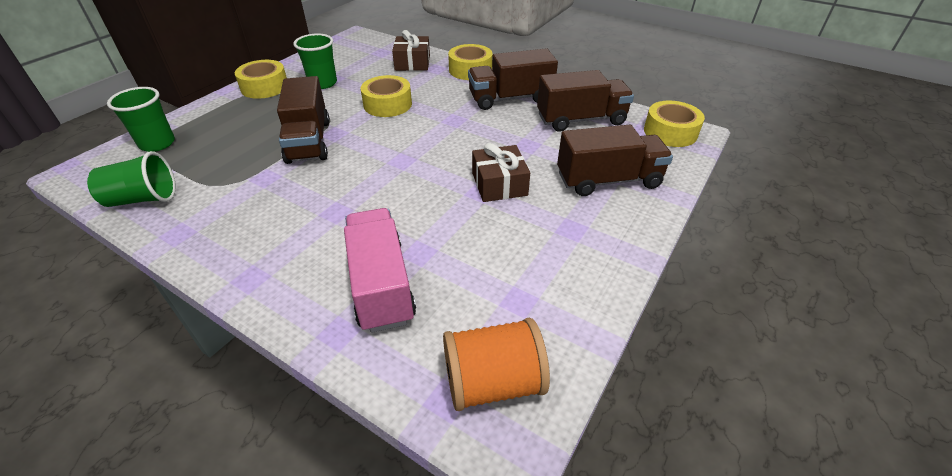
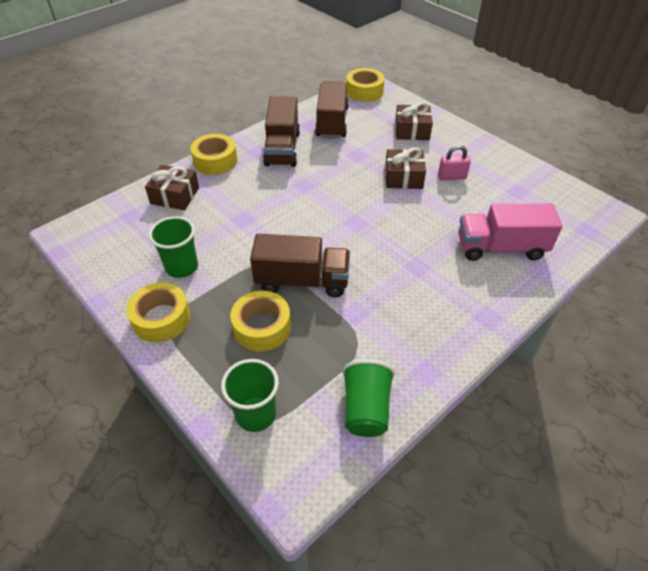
camera: 75 degrees left, 5 degrees up
(387, 104) = (256, 222): yellow tape -> yellow tape (262, 327)
(493, 382) = (576, 212): orange spool -> none
(521, 226) = (452, 177): none -> pink padlock
(608, 180) = (412, 131): brown truck -> brown gift

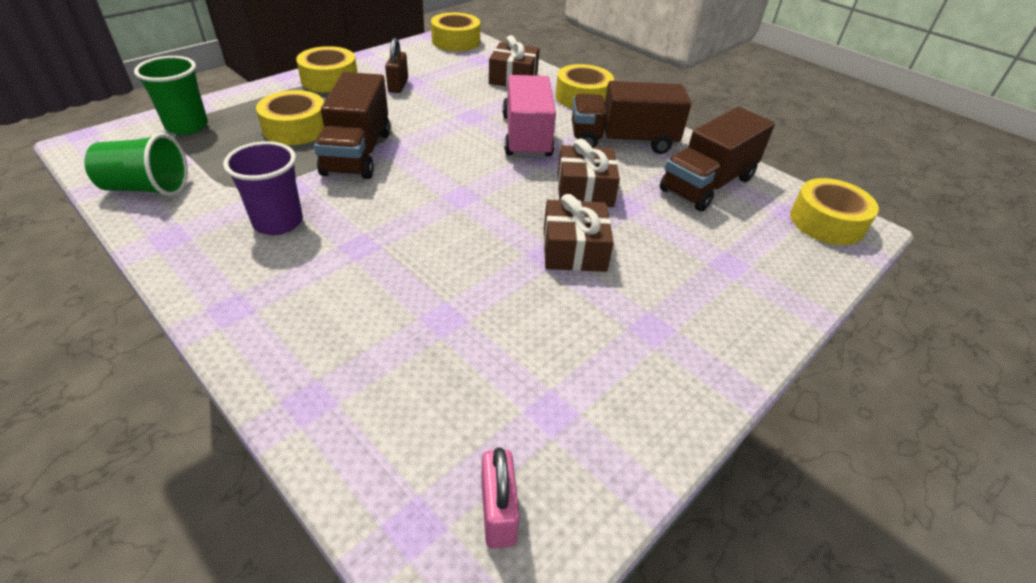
camera: 85 degrees right, 5 degrees down
(83, 232) = (456, 41): none -> yellow tape
(182, 267) = (398, 86): green cup -> brown padlock
(332, 122) = (707, 184): brown truck -> brown truck turned 135 degrees clockwise
(399, 312) = (278, 222): none -> purple cup
(412, 131) = (721, 272): brown gift -> brown gift (584, 190)
(452, 177) = (585, 310): pink padlock -> pink padlock (498, 512)
(501, 248) = (382, 351): pink truck -> pink truck (526, 136)

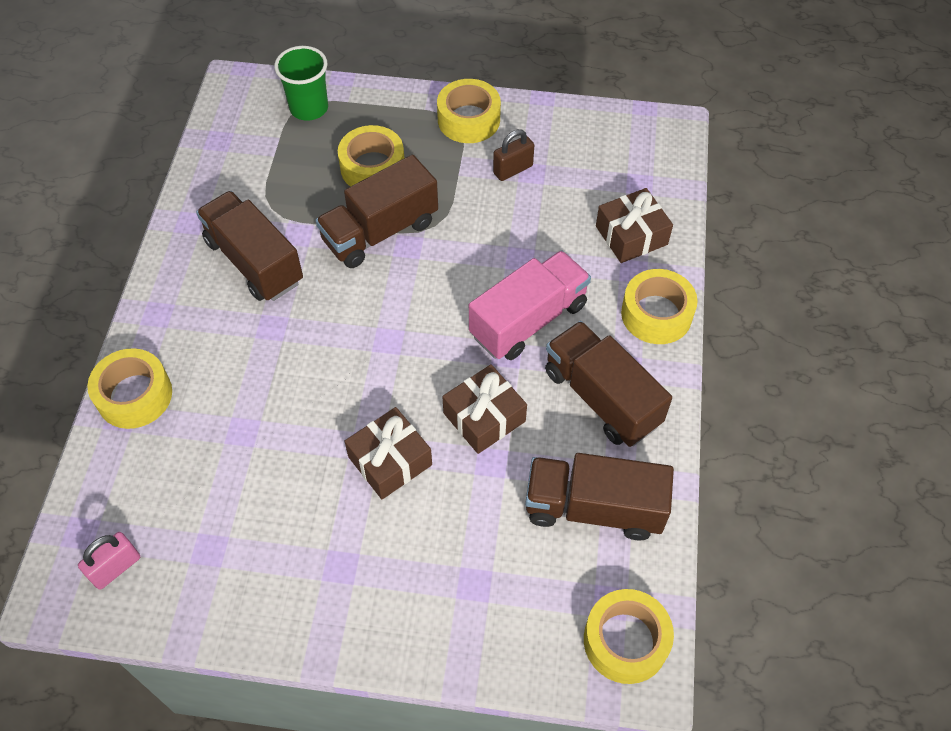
camera: 55 degrees right, 15 degrees up
(147, 188) = (222, 163): green cup -> none
(278, 222) = (254, 261): purple cup -> brown truck
(456, 41) = (655, 138): yellow tape -> yellow tape (134, 395)

